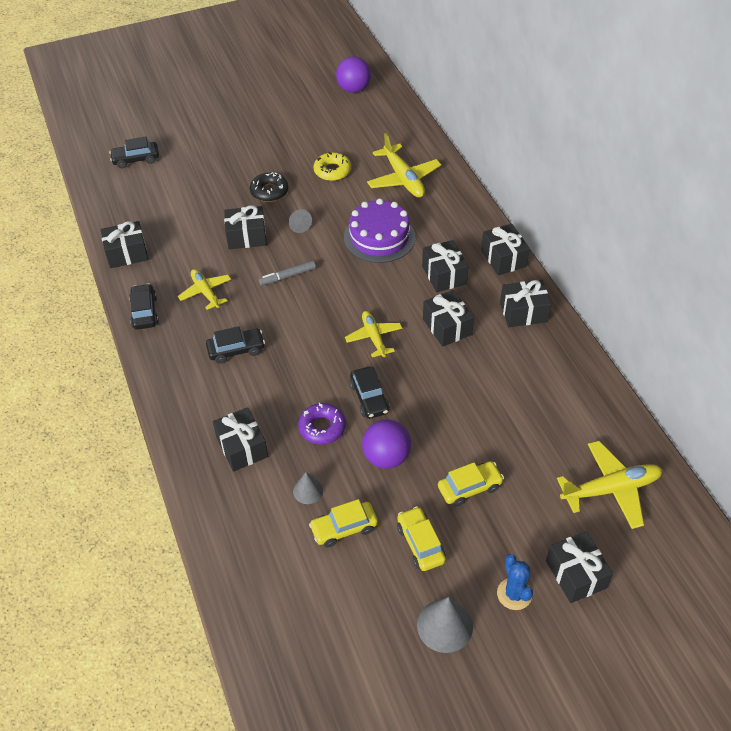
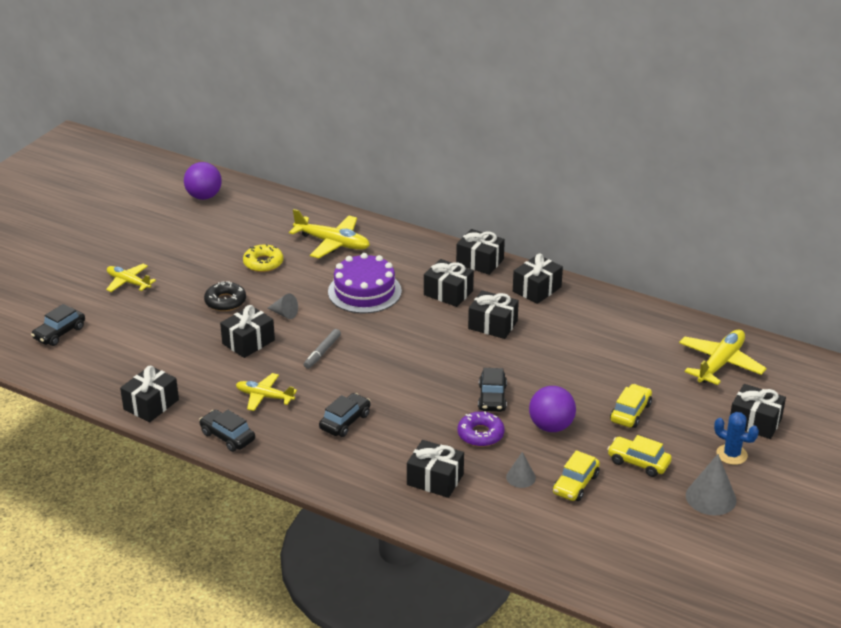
camera: 40 degrees left, 15 degrees down
(369, 398) = (492, 398): black car -> black car turned 60 degrees clockwise
(373, 337) = (445, 358): yellow plane -> yellow plane (128, 282)

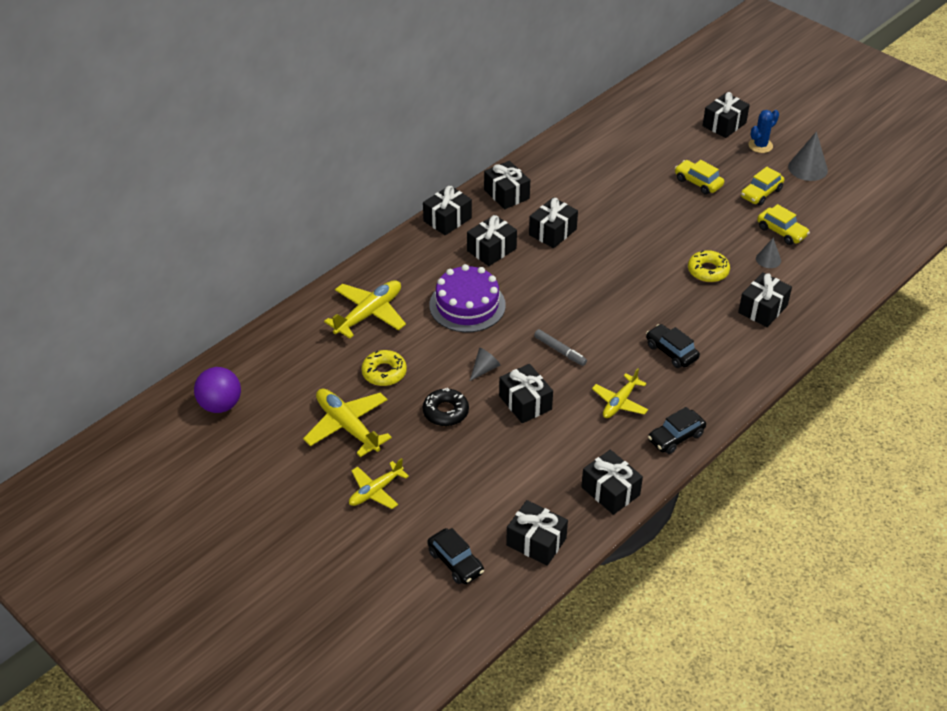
camera: 75 degrees left, 10 degrees up
(86, 371) = (536, 542): none -> black gift
(480, 434) = (708, 271): purple donut -> yellow donut
(492, 398) = (659, 254): black car -> none
(551, 426) = (706, 229): purple ball -> none
(720, 363) = (646, 122): yellow plane -> yellow plane (347, 426)

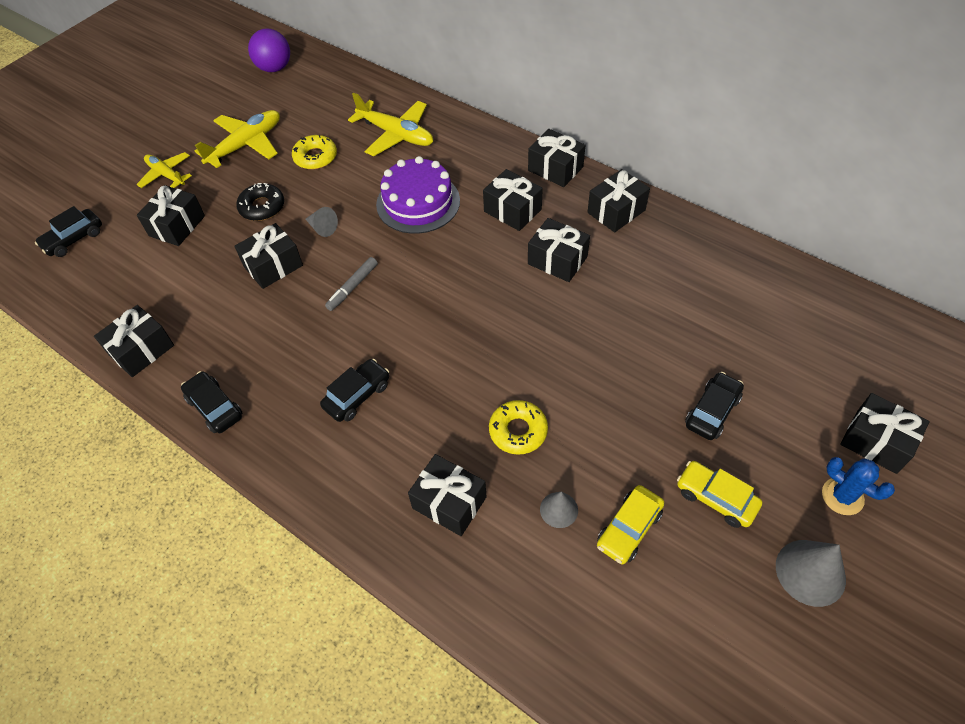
camera: 85 degrees right, 10 degrees up
(536, 542) = (85, 295): black gift -> black gift (177, 226)
(619, 402) = (272, 349): yellow plane -> none
(698, 182) = (712, 411): yellow car -> black car

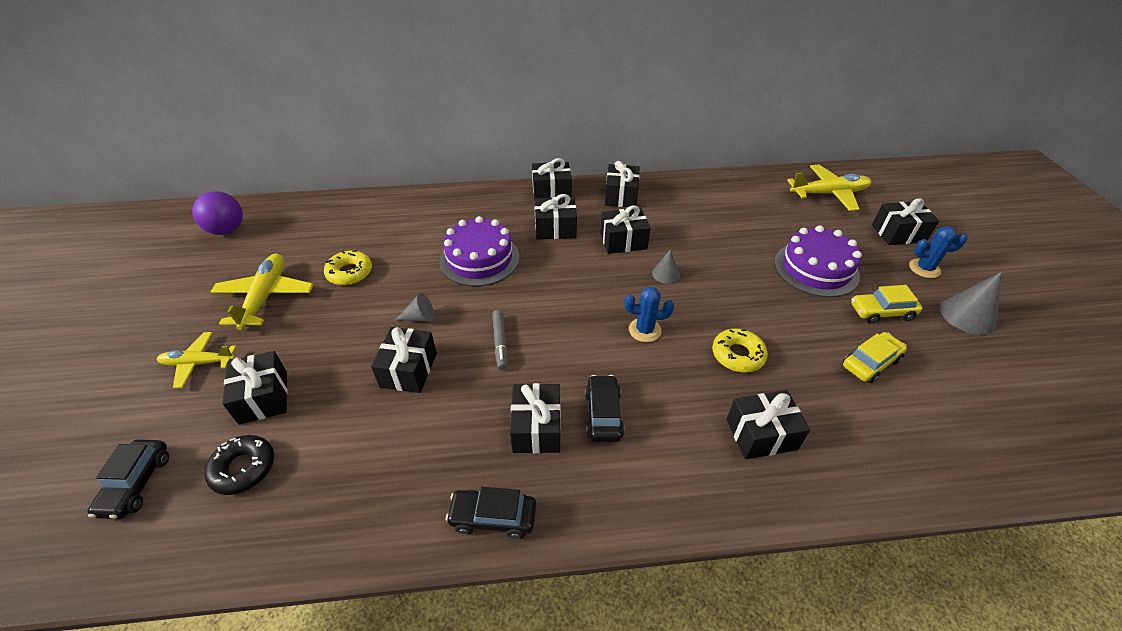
camera: 45 degrees left, 10 degrees down
(141, 350) = (352, 527): black gift -> black gift (536, 428)
(262, 207) = (341, 333): black donut -> black donut (243, 468)
(396, 134) = (404, 225): yellow plane -> yellow plane (829, 194)
(470, 354) = (644, 330): none -> blue cactus
(559, 509) = (824, 383): grey cone -> grey cone (665, 274)
(629, 529) = (870, 363): yellow car -> yellow car turned 120 degrees counterclockwise
(712, 411) = (816, 269): black car -> purple cake

